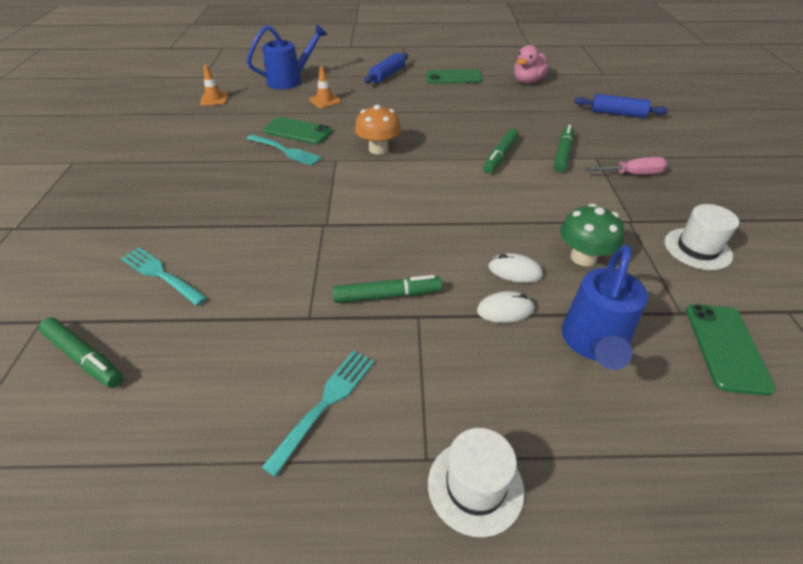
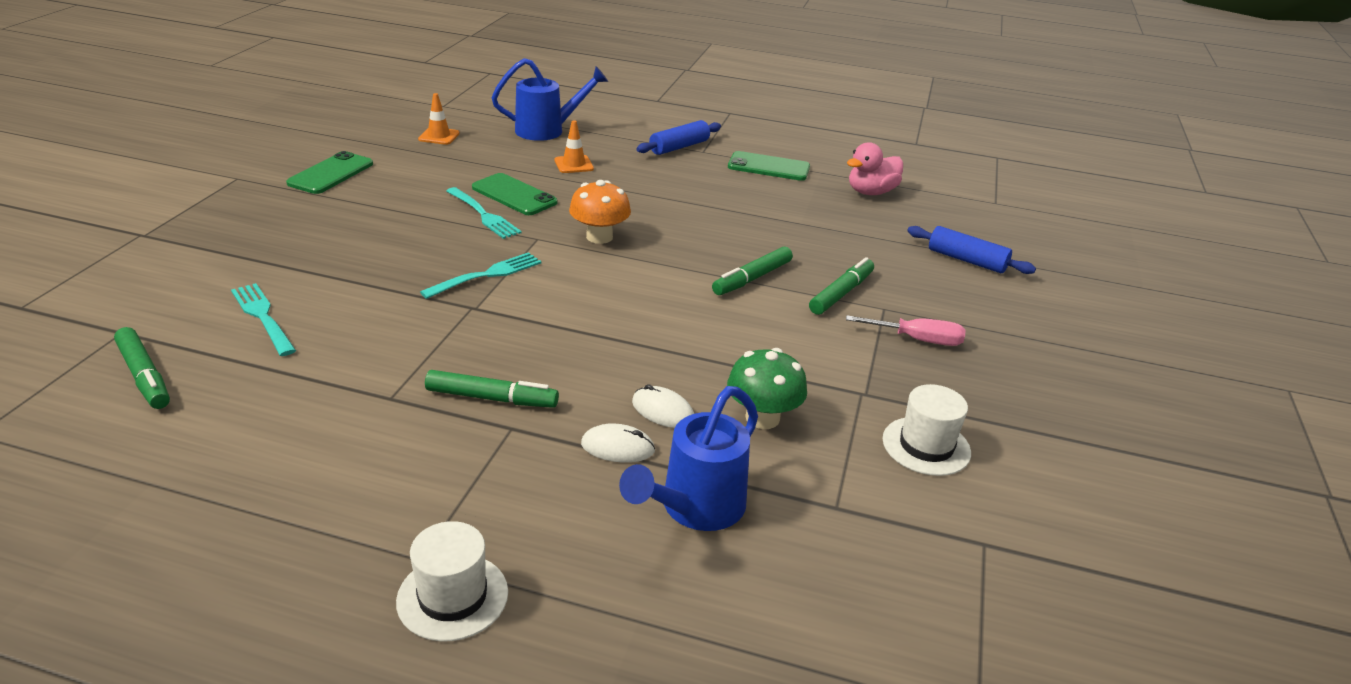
camera: 15 degrees right, 10 degrees down
(324, 405) = (351, 482): turquoise fork -> turquoise fork (486, 275)
(726, 347) = (860, 557): green phone -> green phone (331, 174)

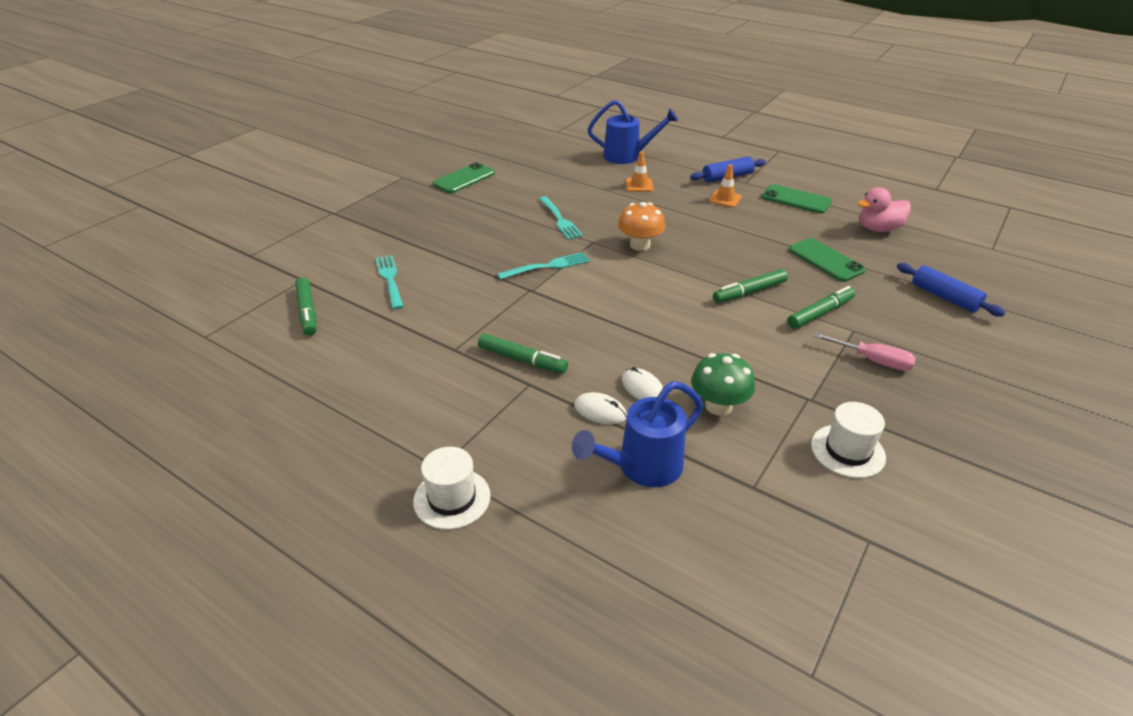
camera: 20 degrees right, 5 degrees up
(439, 136) = (547, 155): orange traffic cone -> orange traffic cone (725, 199)
(514, 195) = (586, 206): green phone -> green phone (825, 260)

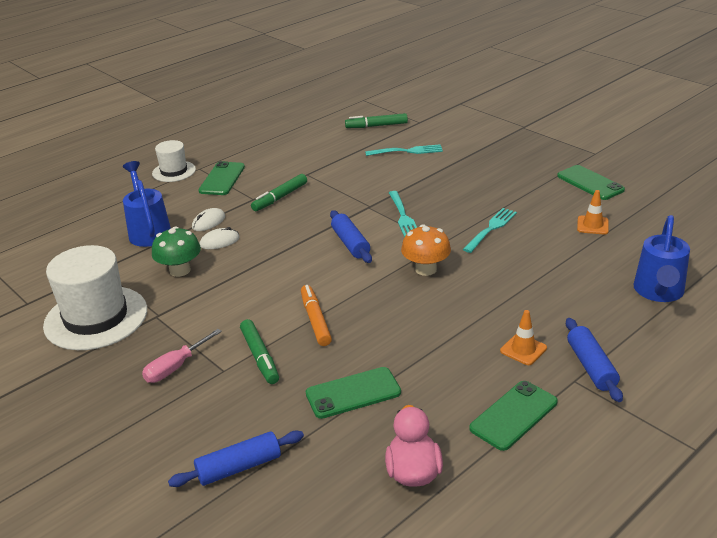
camera: 105 degrees right, 5 degrees down
(474, 429) = (222, 179): none -> green phone
(559, 219) = (491, 229): turquoise fork -> turquoise fork turned 135 degrees clockwise
(612, 291) = (350, 243): none -> blue rolling pin
(639, 185) = (568, 289): orange traffic cone -> orange traffic cone (592, 225)
(749, 292) = (315, 320): green marker -> orange marker
(847, 451) = (96, 318): white hat -> white hat, size x1.81

